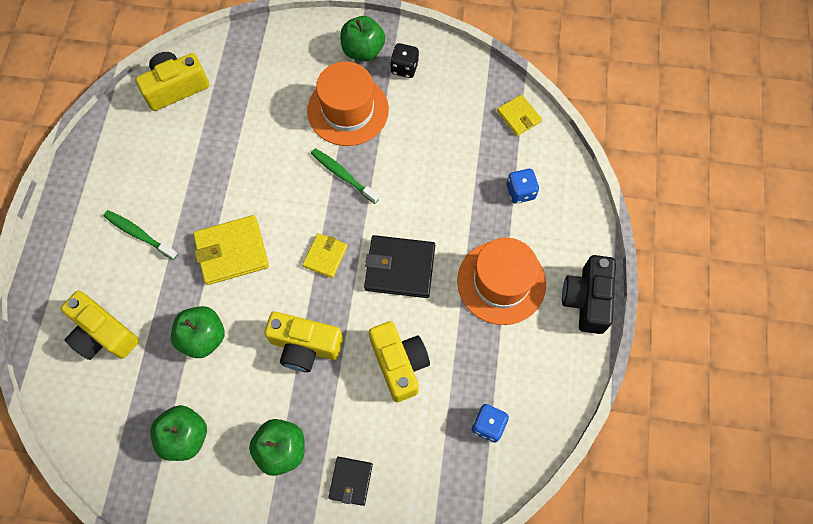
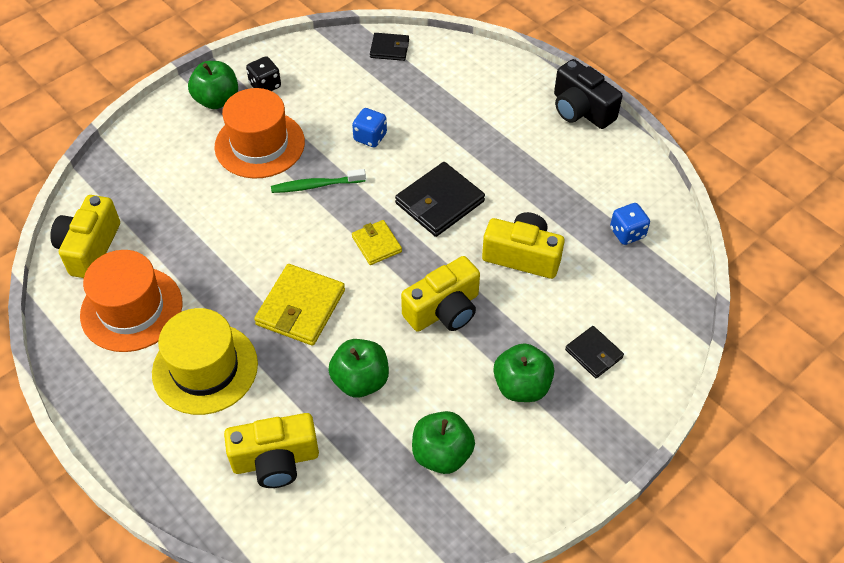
camera: 50 degrees left, 15 degrees down
(139, 234) = (205, 368): green toothbrush -> yellow hat
(501, 282) = (517, 148): orange hat -> orange hat (131, 309)
(518, 116) = (389, 49): yellow wallet -> black wallet
(520, 192) = (454, 89): blue dice -> blue dice (370, 137)

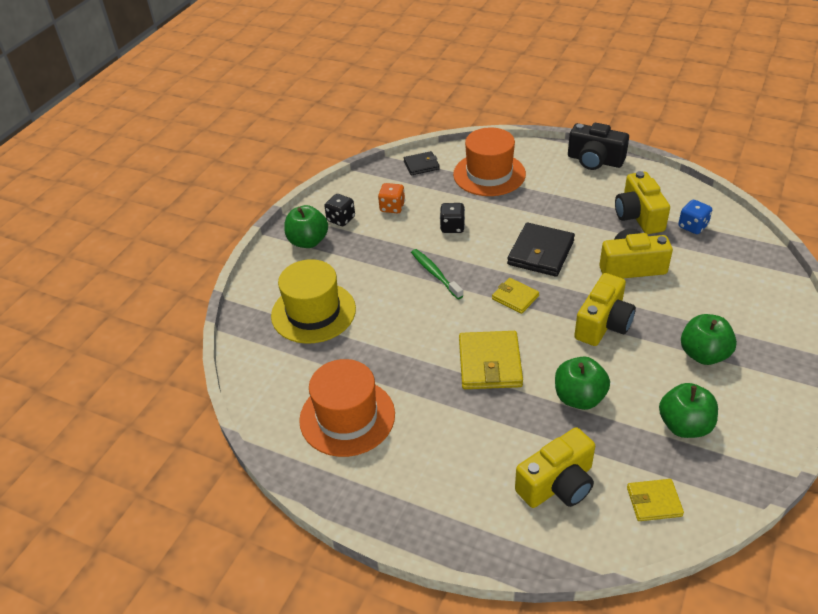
camera: 20 degrees left, 10 degrees down
(89, 248) = (276, 384): yellow camera -> yellow camera (638, 216)
(205, 368) = (445, 438): yellow hat -> yellow hat (313, 312)
(260, 144) = (367, 260): orange hat -> orange hat (489, 174)
(316, 185) = (435, 274): green toothbrush -> green toothbrush turned 90 degrees clockwise
(325, 90) = (392, 207): none -> orange dice
(353, 517) = (654, 501): none -> yellow wallet
(370, 137) = (452, 227): blue dice -> black dice
(593, 354) = (736, 313): black wallet -> none

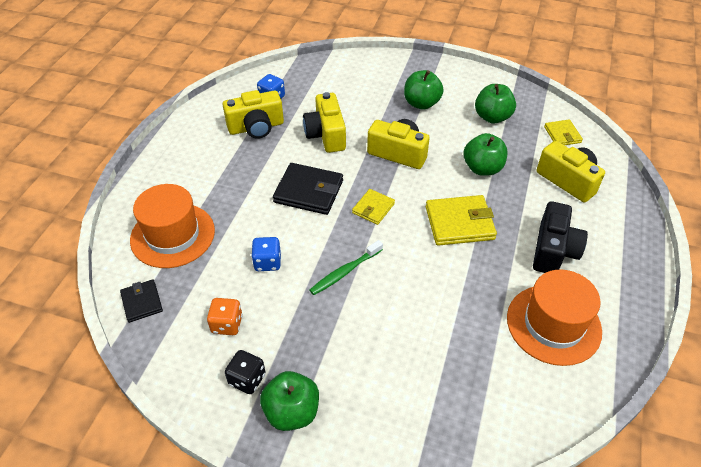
camera: 100 degrees left, 5 degrees up
(313, 312) = (419, 381): yellow hat -> none
(452, 227) = (267, 262): black dice -> blue dice
(595, 160) = (163, 152): black camera -> black camera (553, 250)

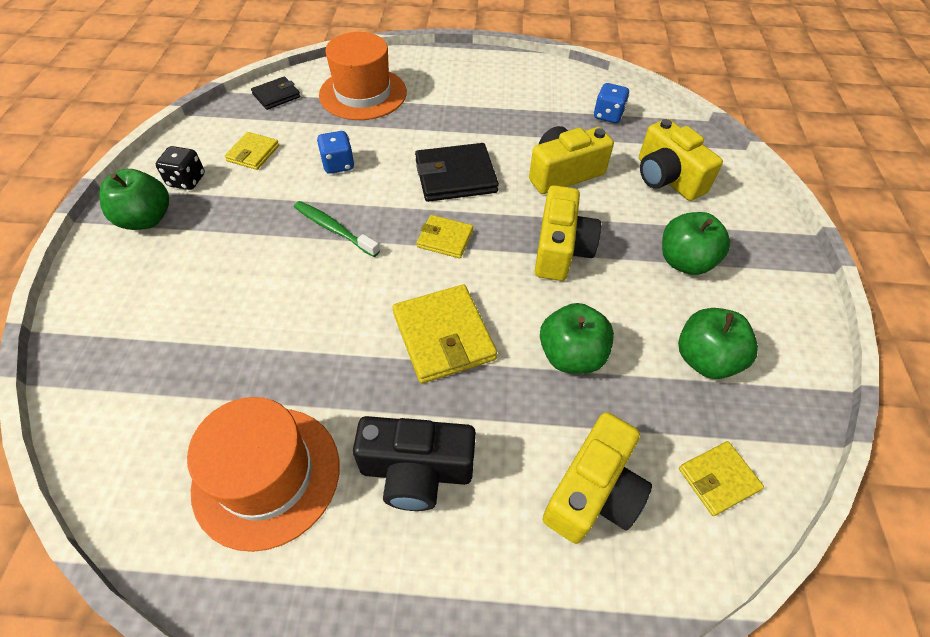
camera: 75 degrees right, 5 degrees up
(227, 324) = (253, 153): orange dice -> yellow wallet
(256, 127) = (547, 114): yellow camera -> yellow camera (667, 178)
(308, 191) = (455, 176): black wallet -> black wallet turned 75 degrees clockwise

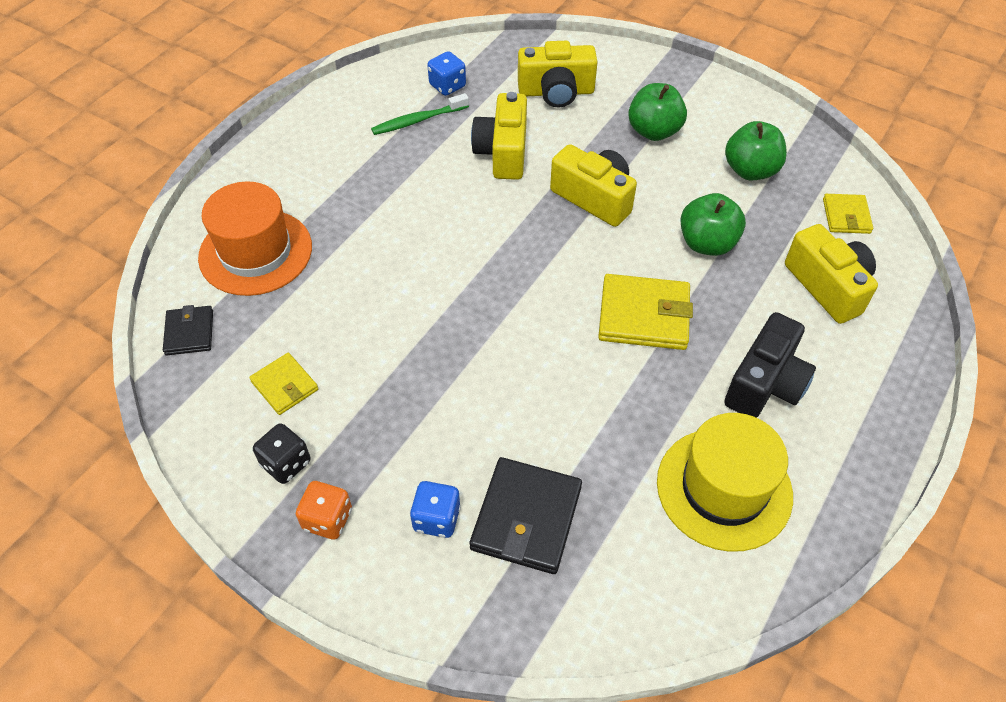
camera: 60 degrees left, 0 degrees up
(146, 219) = (327, 519): green apple -> orange dice
(267, 475) = (724, 488): orange hat -> yellow hat
(334, 229) = (460, 350): green toothbrush -> green toothbrush (418, 120)
(338, 165) = (364, 315): blue dice -> blue dice (437, 518)
(445, 239) = (530, 270): yellow wallet -> none
(455, 176) = (451, 228): black wallet -> black wallet (526, 518)

